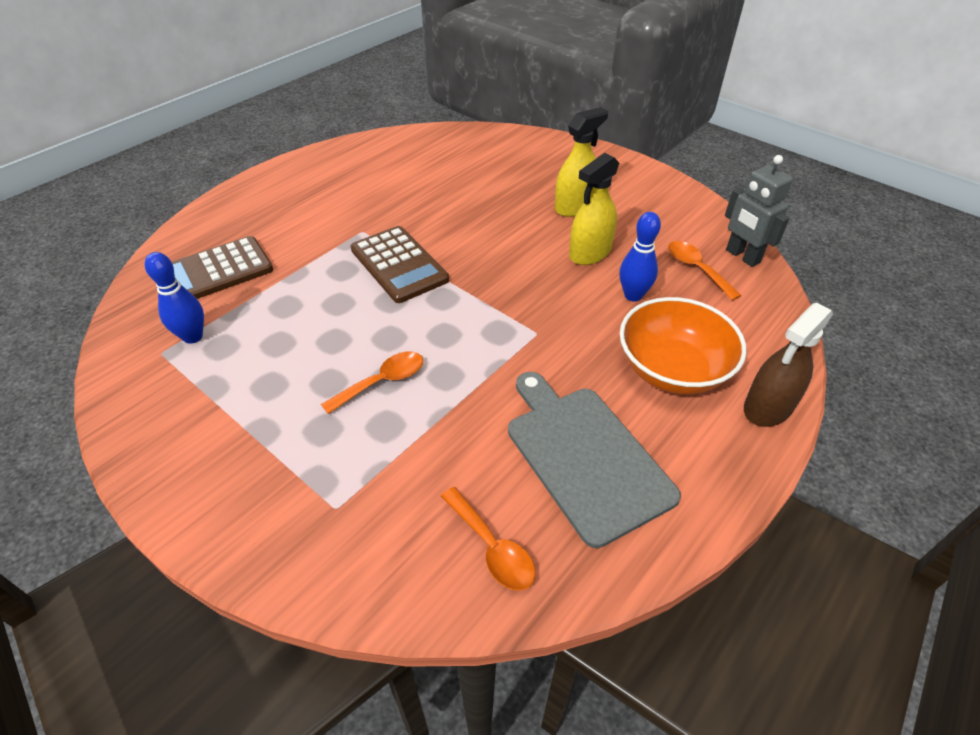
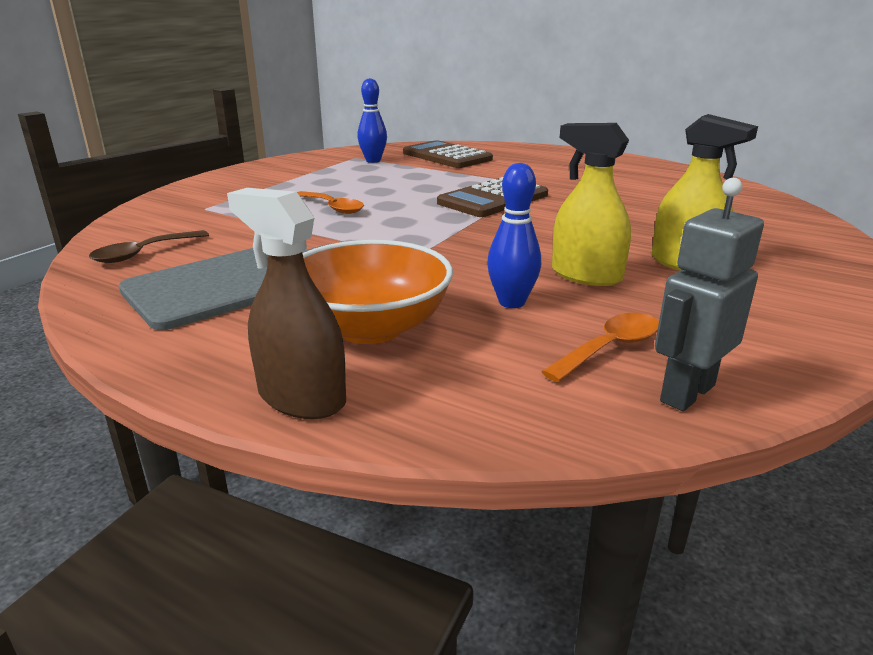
camera: 80 degrees right, 20 degrees down
(491, 547) = (144, 253): orange spoon -> brown spoon

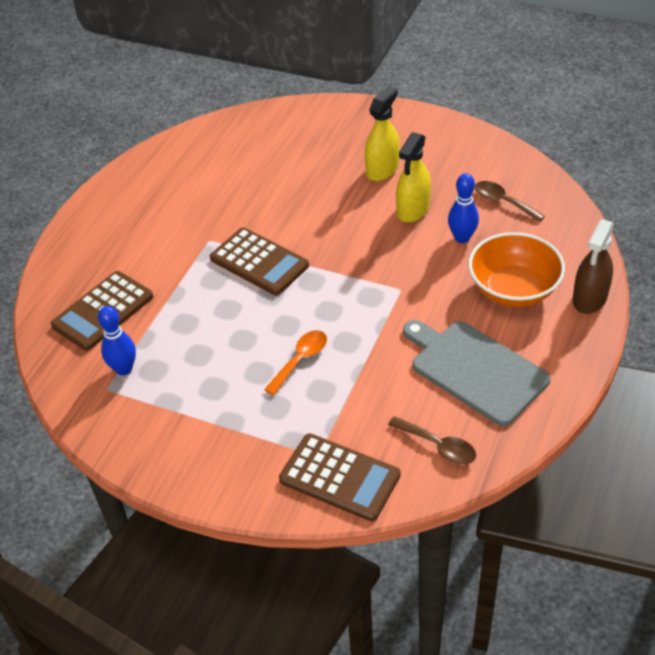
camera: 95 degrees left, 20 degrees up
(166, 214) = (339, 477): none -> brown calculator
(610, 348) = (503, 202): orange spoon -> brown spoon
(686, 393) = (535, 181): grey robot -> none

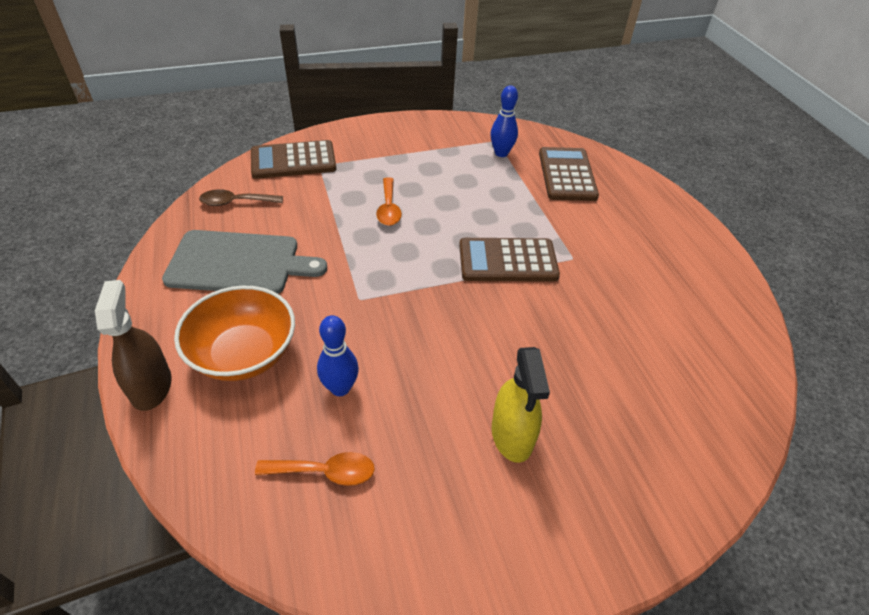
camera: 135 degrees right, 0 degrees up
(413, 209) = (424, 396): yellow spray bottle -> none
(503, 202) = (324, 472): brown spoon -> orange spoon

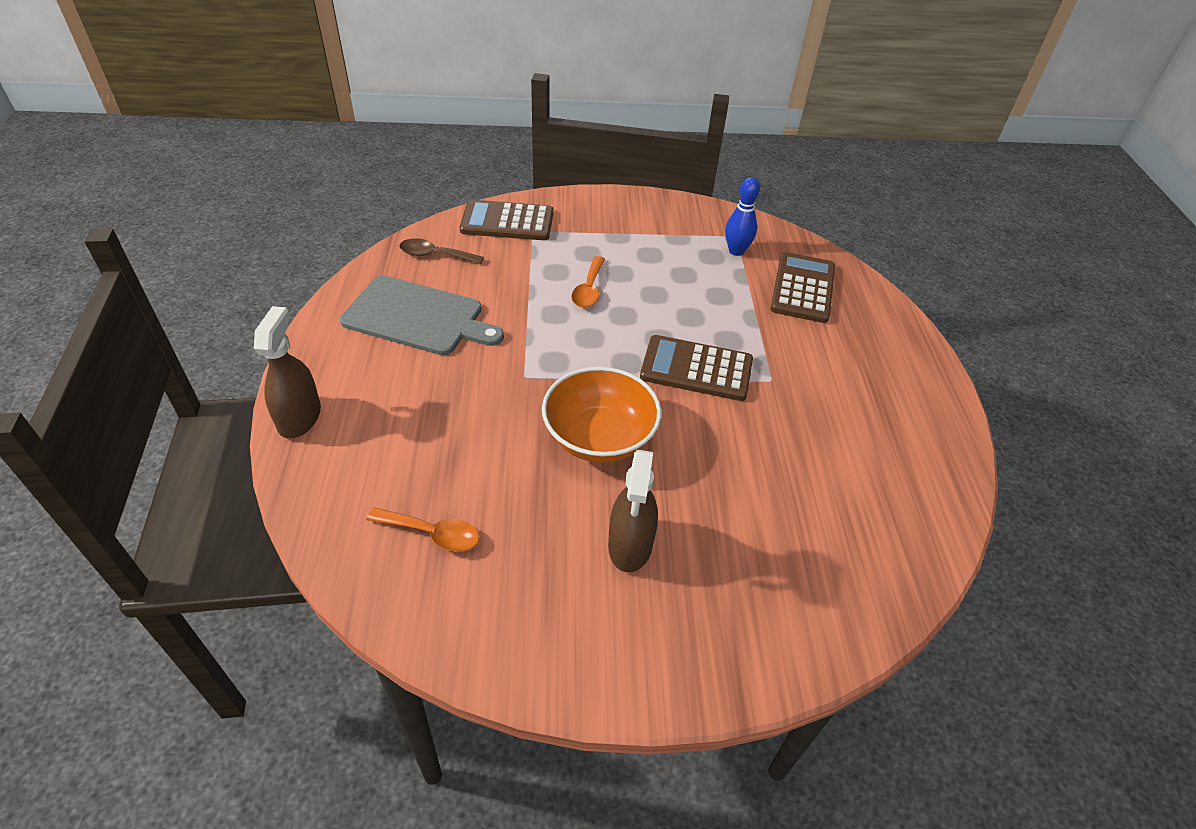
camera: 15 degrees right, 0 degrees up
(244, 354) = (393, 406): orange bowl -> orange bowl (599, 437)
(340, 388) = (474, 459): blue bowling pin -> none
(512, 435) = (630, 545): yellow spray bottle -> brown spray bottle

